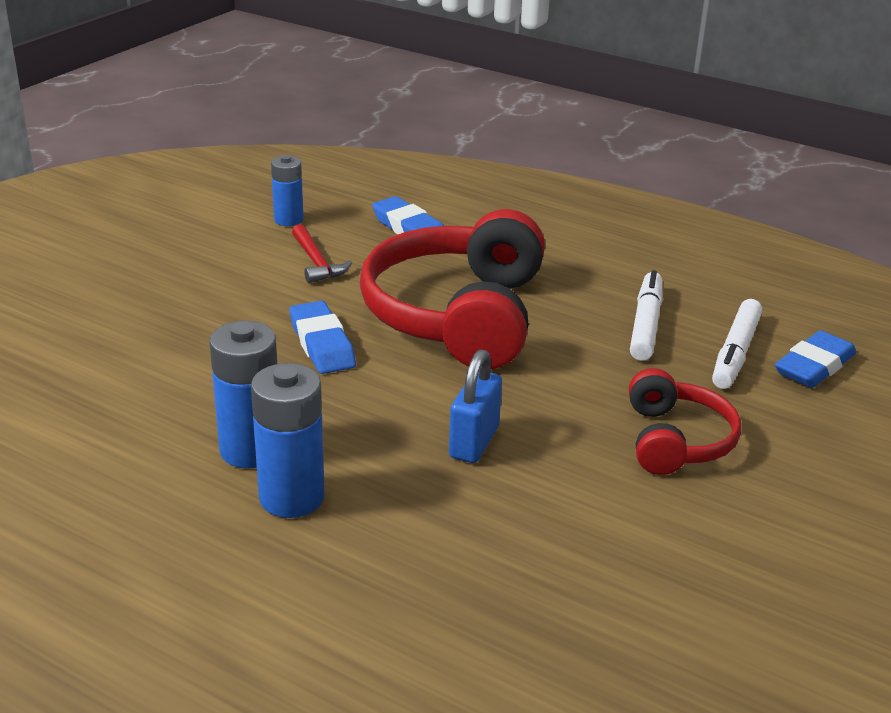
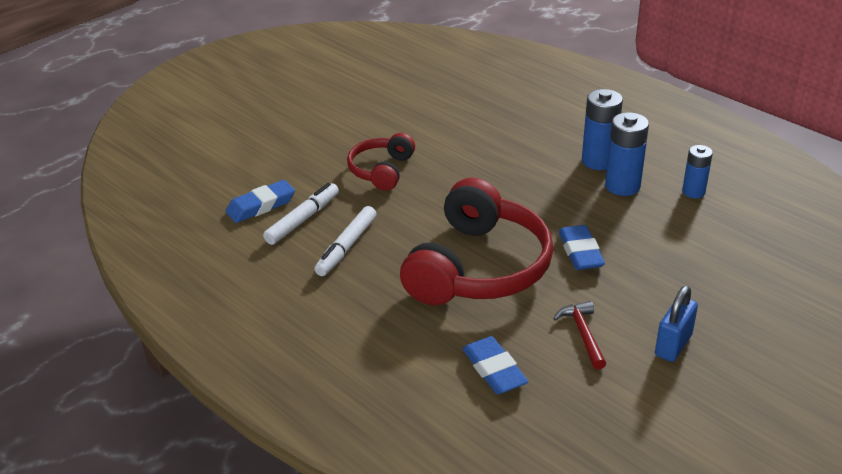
camera: 165 degrees left, 5 degrees up
(288, 220) = (609, 397): blue battery -> blue battery (693, 192)
(474, 442) = (495, 179): blue padlock -> blue padlock (673, 345)

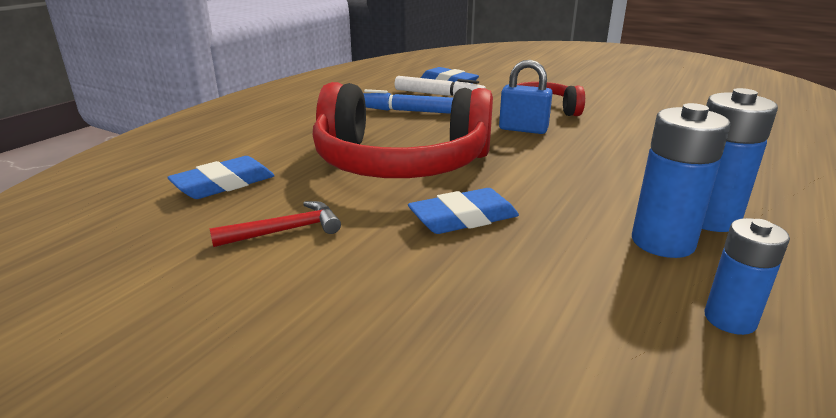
camera: 75 degrees right, 10 degrees down
(347, 247) = (407, 111): white marker -> blue marker
(673, 345) = (259, 308): blue padlock -> blue padlock (523, 129)

